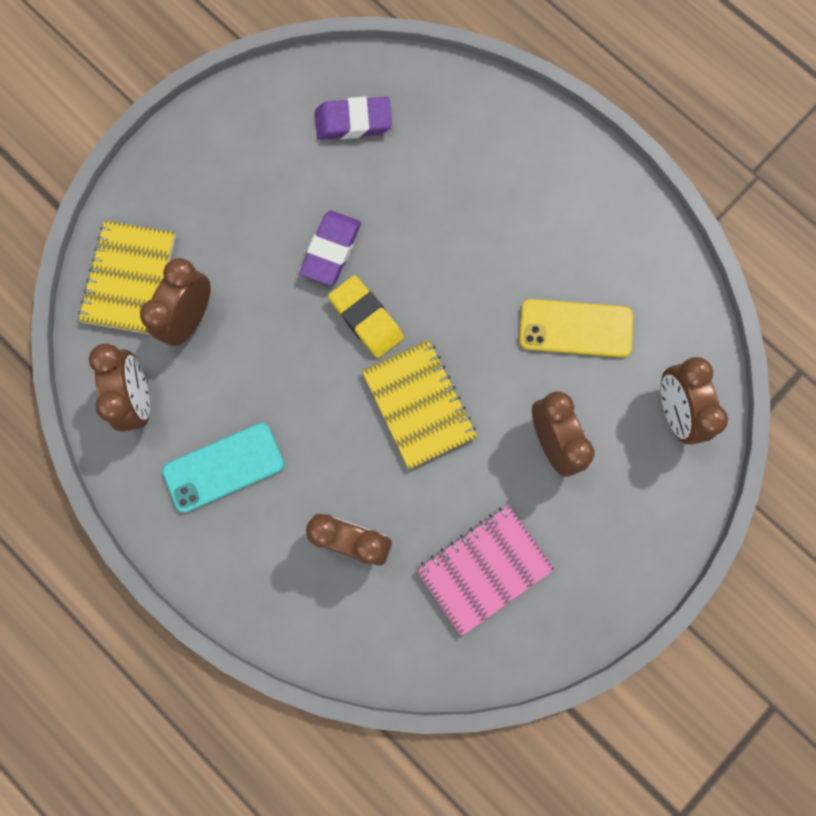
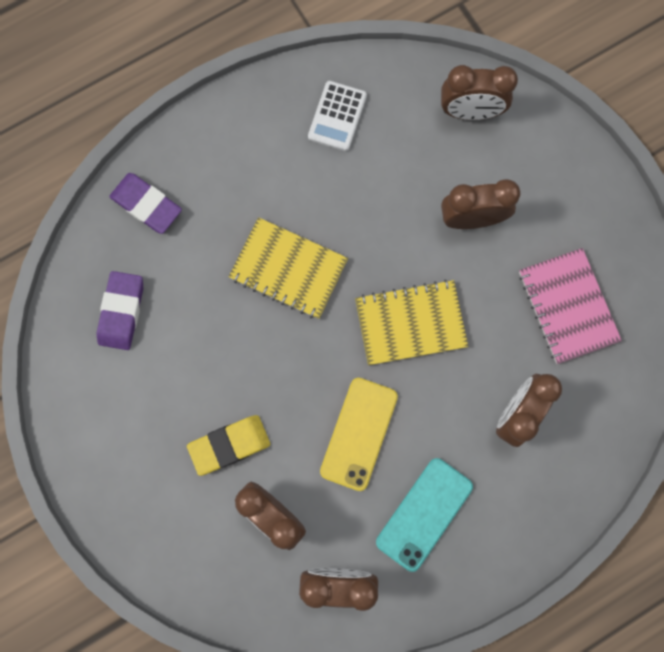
camera: 75 degrees left, 0 degrees up
(129, 279) = (217, 565): yellow notebook -> yellow notebook (288, 269)
(224, 467) = (424, 514): turquoise phone -> turquoise phone turned 45 degrees clockwise
(331, 250) = (243, 364): purple eraser -> purple eraser (147, 205)
(366, 319) = (318, 349): yellow eraser -> yellow eraser (229, 445)
(575, 328) = (377, 170): yellow phone -> yellow phone (359, 433)
(623, 272) = (337, 116): none -> white calculator

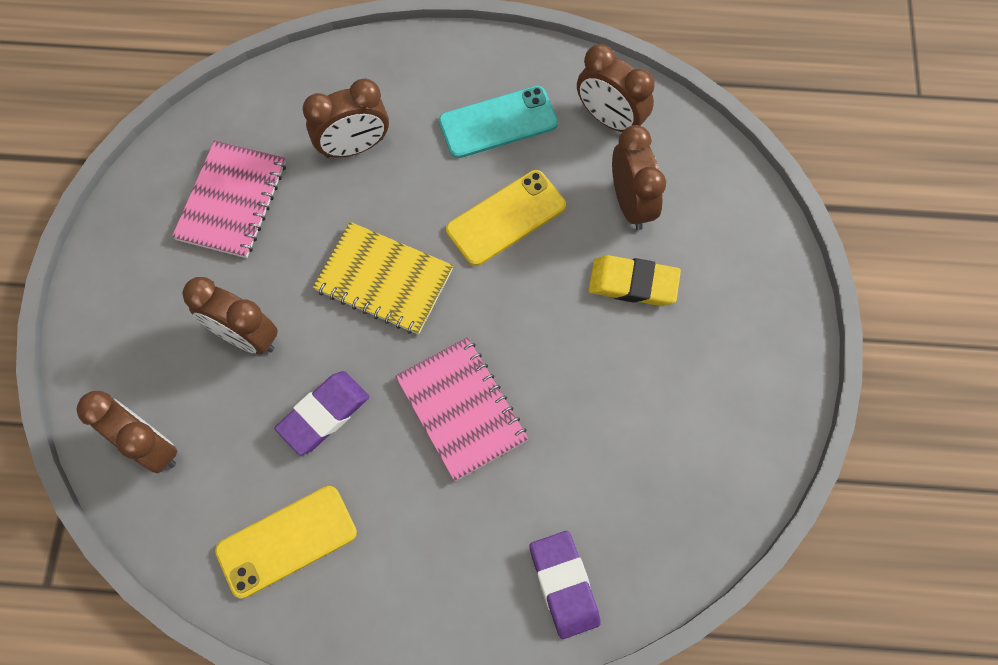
camera: 145 degrees left, 10 degrees down
(121, 312) = (663, 482): purple eraser -> purple eraser (324, 414)
(288, 269) = (461, 409): yellow notebook -> pink notebook
(337, 116) = (287, 541): white calculator -> yellow phone

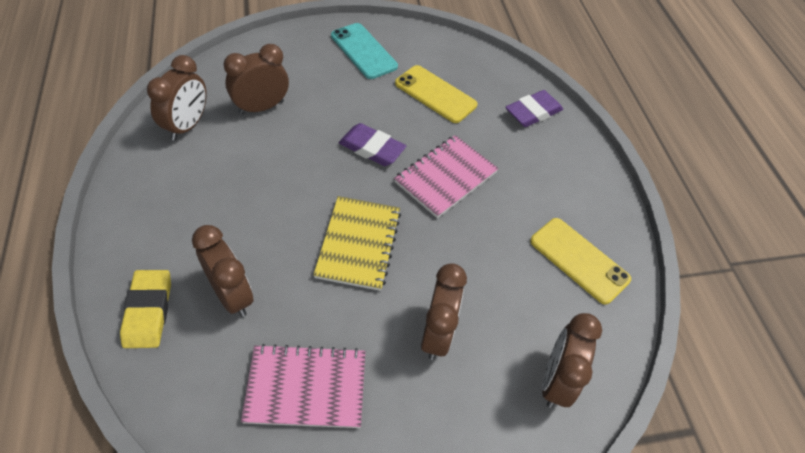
camera: 110 degrees left, 15 degrees down
(324, 414) = (480, 259): purple eraser -> purple eraser (372, 148)
(498, 122) = (195, 194): turquoise phone -> turquoise phone (363, 51)
(506, 218) = (286, 175): yellow phone -> yellow phone (435, 94)
(633, 283) = (325, 100): yellow eraser -> yellow eraser (148, 311)

